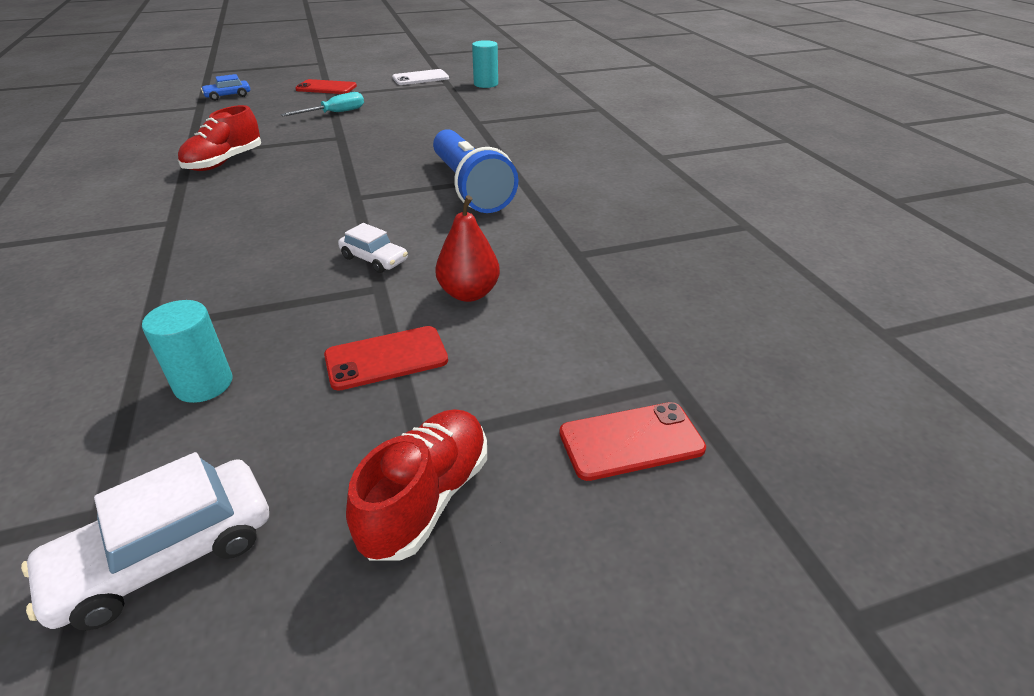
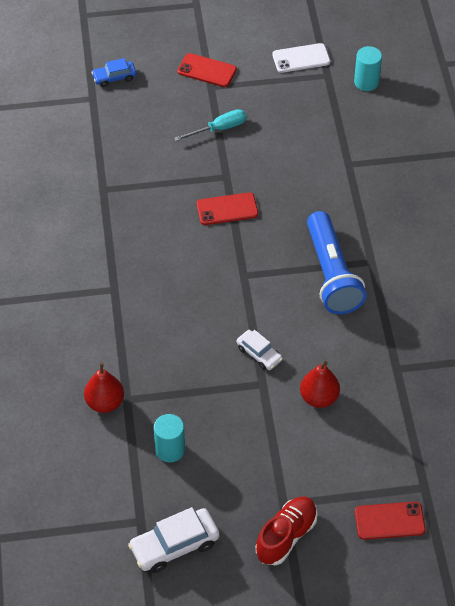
camera: 10 degrees right, 15 degrees up
(104, 335) = (105, 403): none -> red pear
(224, 162) = (135, 207): red shoe -> none
(386, 358) = (267, 446): red phone -> red phone (227, 209)

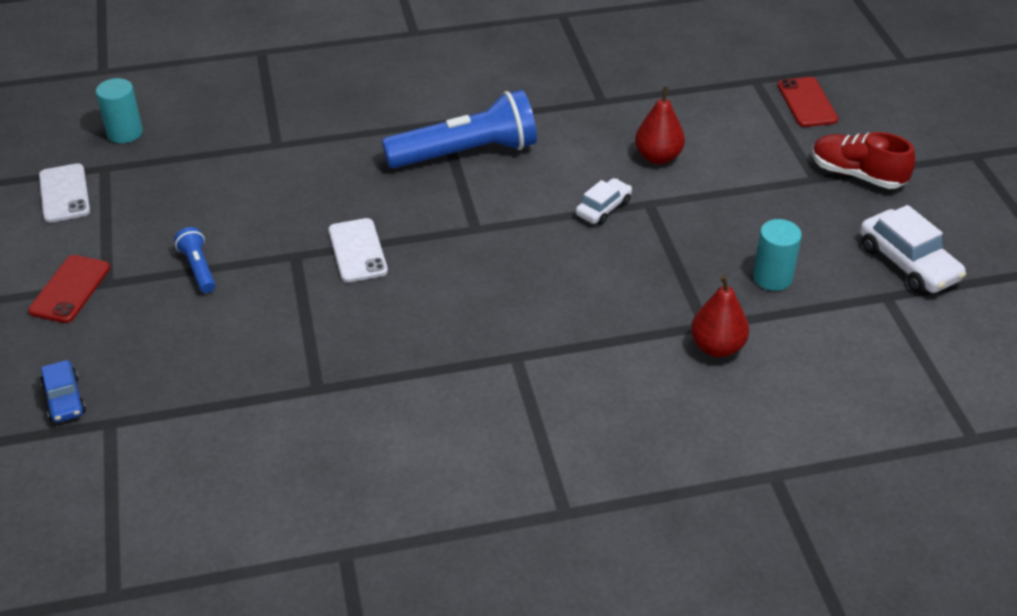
camera: 95 degrees left, 10 degrees down
(219, 129) = (198, 268): turquoise screwdriver -> blue flashlight
(227, 209) = (357, 251): red phone -> white phone

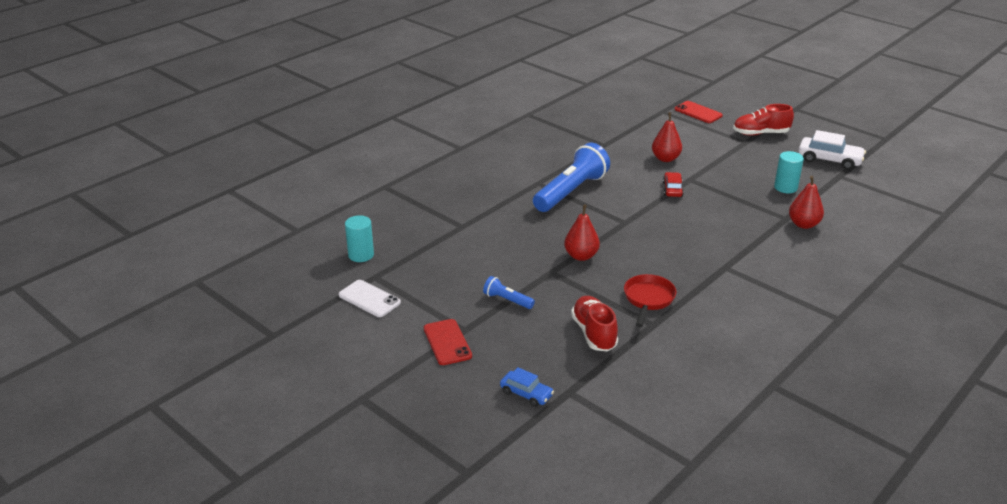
camera: 35 degrees left, 10 degrees down
(234, 363) = (594, 333): none -> red shoe
(357, 251) = (581, 256): white phone -> red pear
(357, 351) = (648, 299): none -> red pan
(603, 208) = (672, 189): white car -> red car

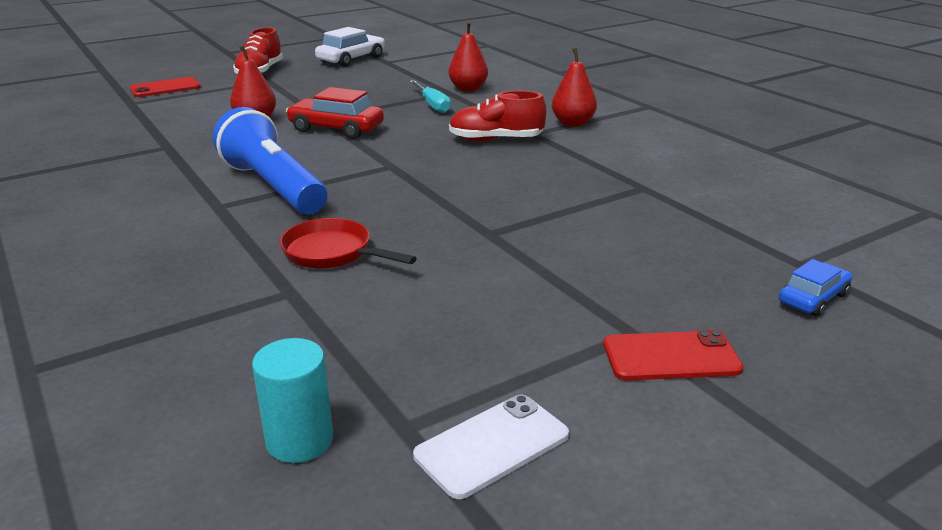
camera: 75 degrees left, 5 degrees down
(507, 300) = (554, 280): blue flashlight -> none
(581, 256) = (459, 206): red pear -> red pear (572, 123)
(594, 333) = (659, 226): red shoe -> red shoe (495, 140)
(648, 299) = (586, 181): red pan -> red pan (332, 253)
(672, 189) = (336, 129): red car -> red car, size x1.64
(750, 216) = (432, 105): none -> turquoise screwdriver
(785, 187) = (388, 83): turquoise cylinder -> none

